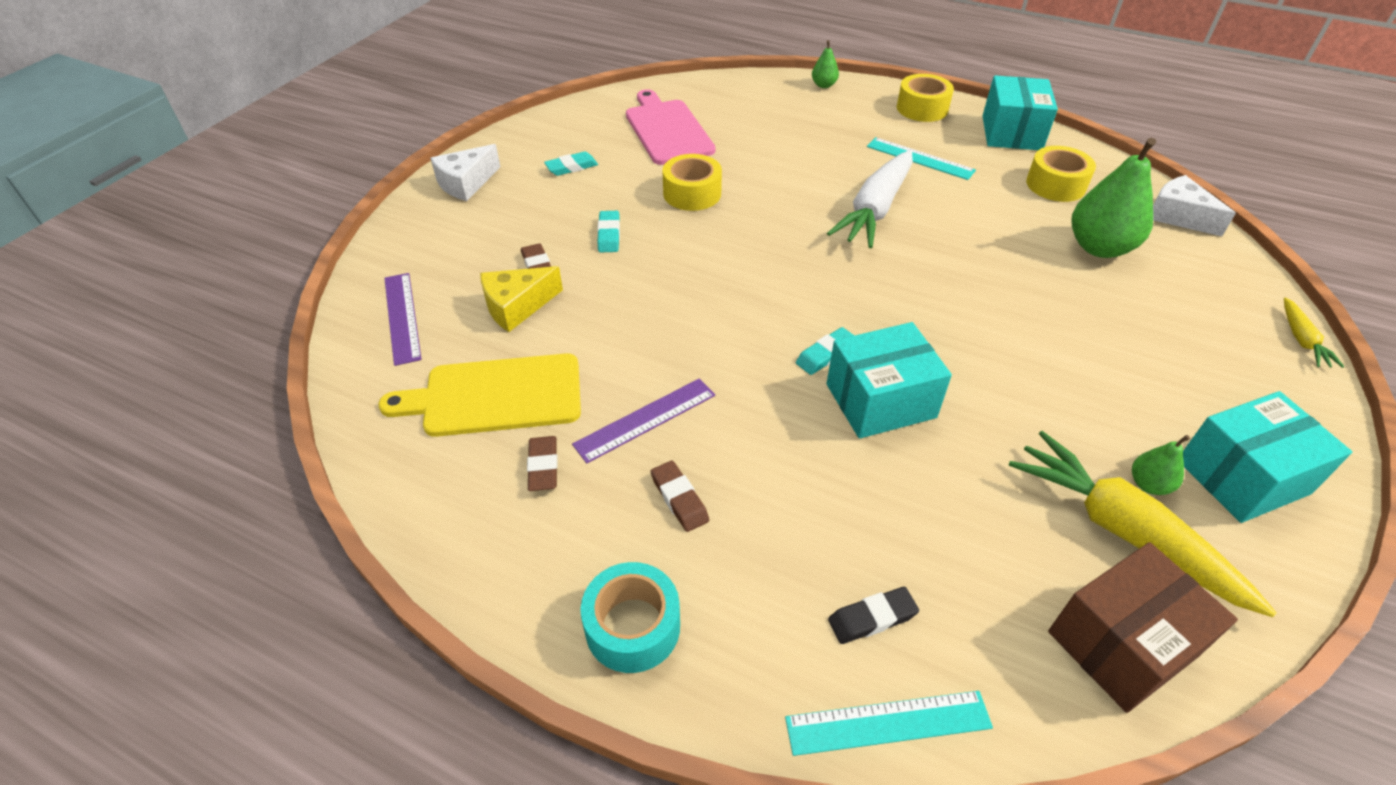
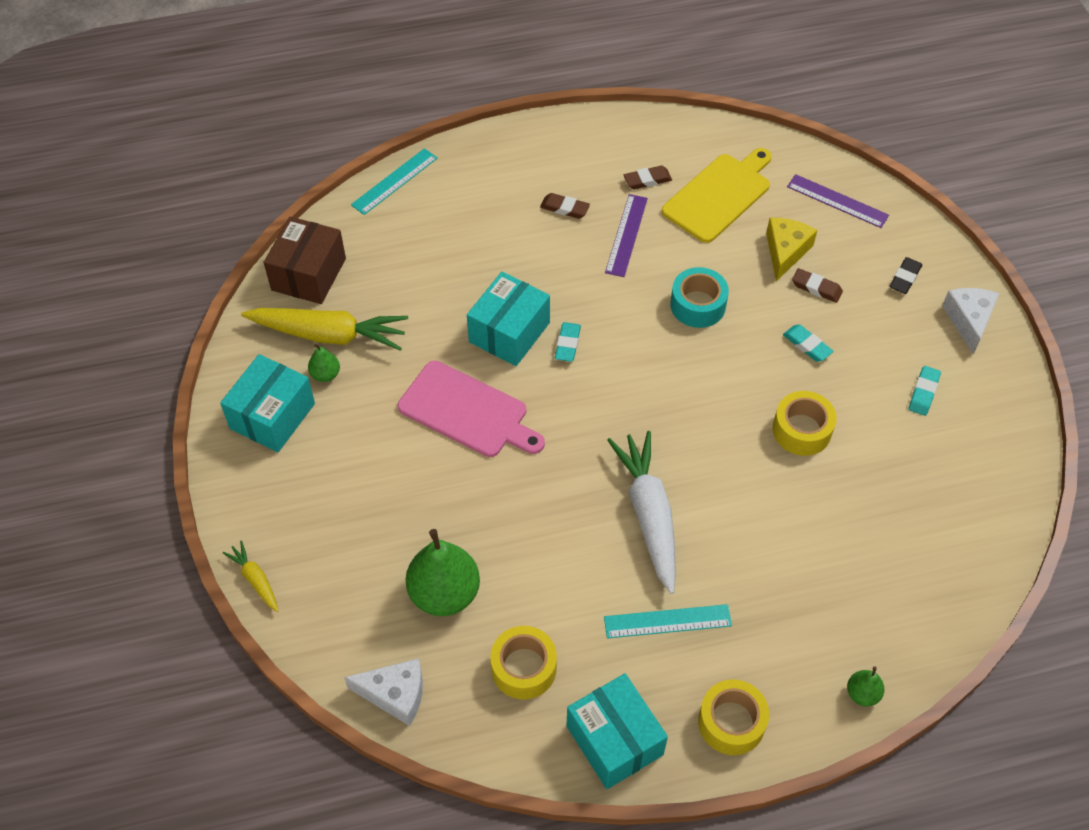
camera: 140 degrees right, 10 degrees up
(543, 466) = (647, 180): brown eraser -> brown eraser turned 60 degrees counterclockwise
(632, 627) = (529, 148): turquoise tape -> turquoise tape (698, 305)
(667, 130) = (914, 497): pink cutting board -> pink cutting board (467, 411)
(872, 618) = (429, 215): black eraser -> black eraser (905, 278)

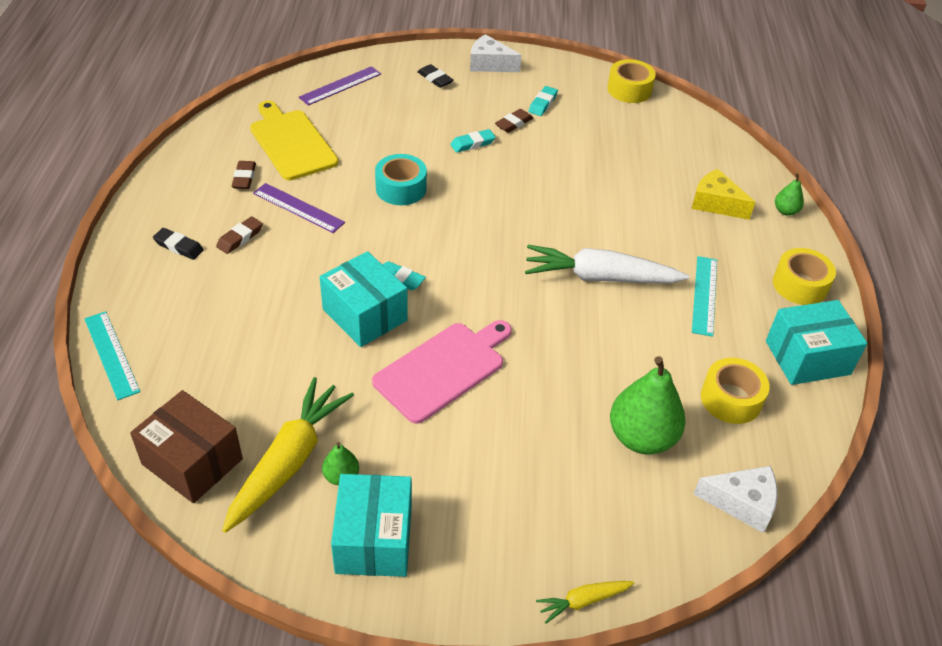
camera: 75 degrees left, 10 degrees down
(272, 416) = (374, 539): turquoise box -> turquoise box turned 45 degrees clockwise
(395, 694) = (742, 503): white cheese -> white cheese turned 75 degrees clockwise
(533, 171) = (179, 246): none -> black eraser
(785, 251) = (374, 126): yellow cheese -> yellow cheese (715, 203)
(802, 430) = (551, 170): yellow tape -> yellow tape (629, 90)
(816, 288) = (420, 122): brown eraser -> brown eraser (514, 123)
(923, 393) = (542, 104): turquoise eraser -> turquoise eraser turned 75 degrees clockwise

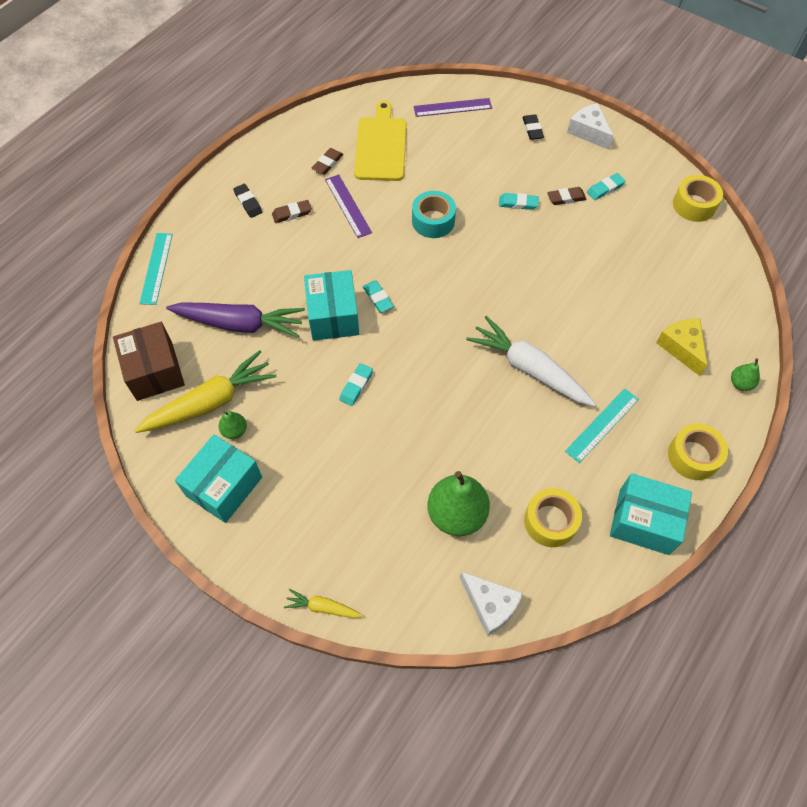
camera: 35 degrees right, 15 degrees up
(263, 367) = (240, 324): none -> purple carrot
(443, 369) = (356, 386): pink cutting board -> turquoise eraser

